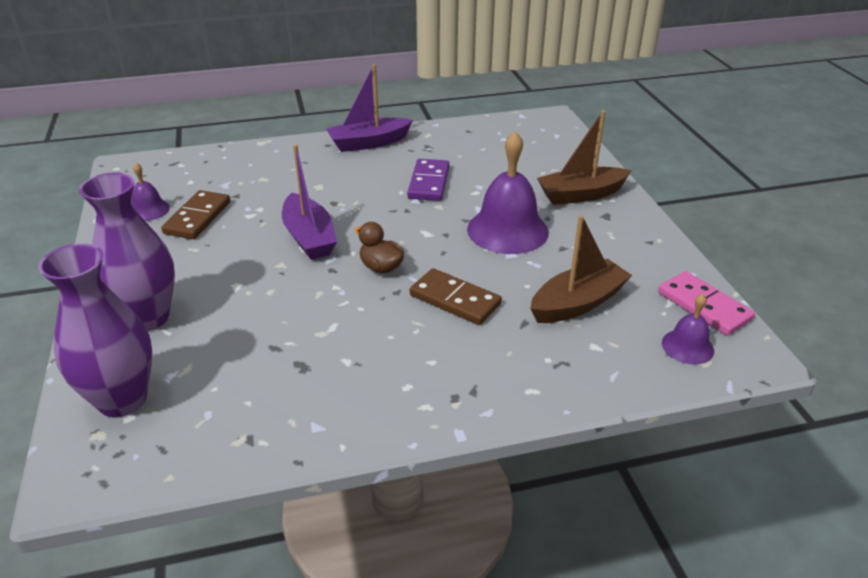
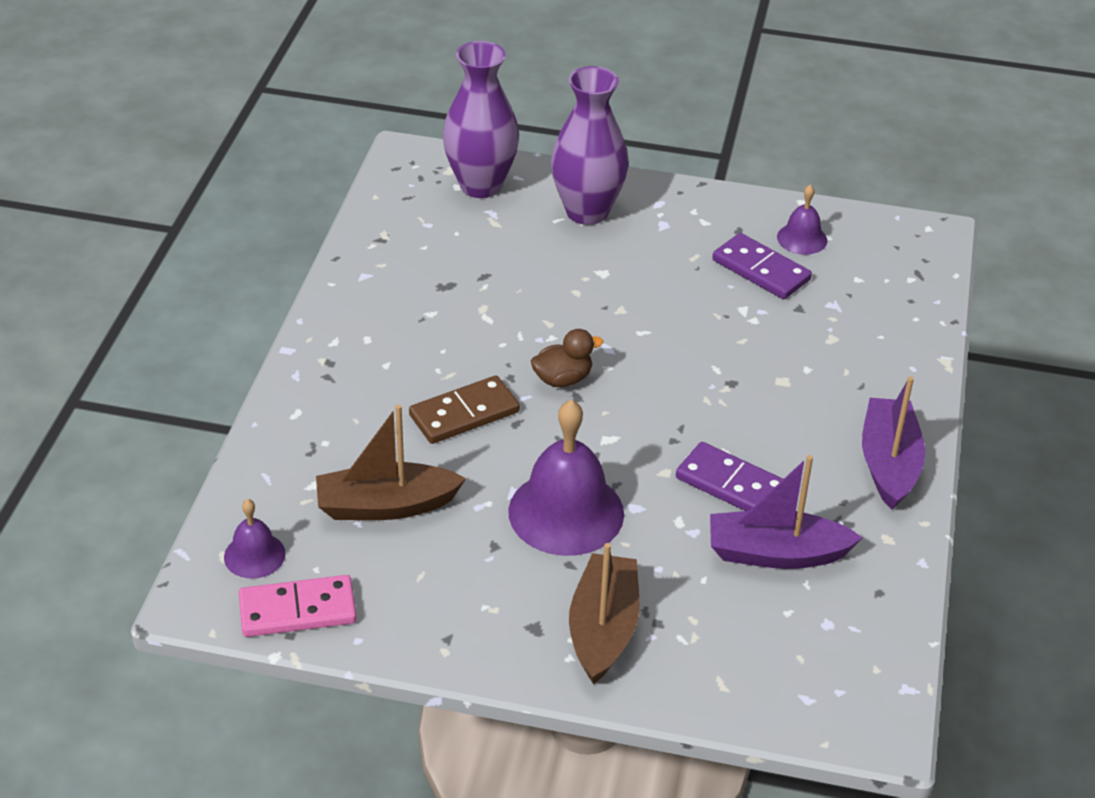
camera: 115 degrees right, 5 degrees up
(198, 218) = (760, 270): brown domino -> purple domino
(309, 237) = (661, 342): purple boat -> purple boat (776, 553)
(578, 303) = (385, 505): brown boat -> brown boat turned 90 degrees clockwise

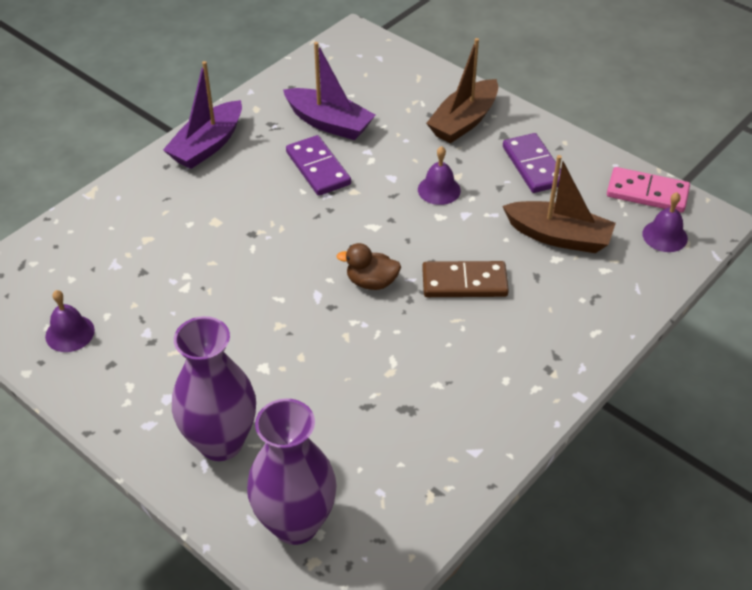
camera: 150 degrees left, 5 degrees up
(566, 512) = (439, 190): purple bell -> purple bell, size x0.51
(760, 270) = (135, 316): purple domino -> purple domino (533, 166)

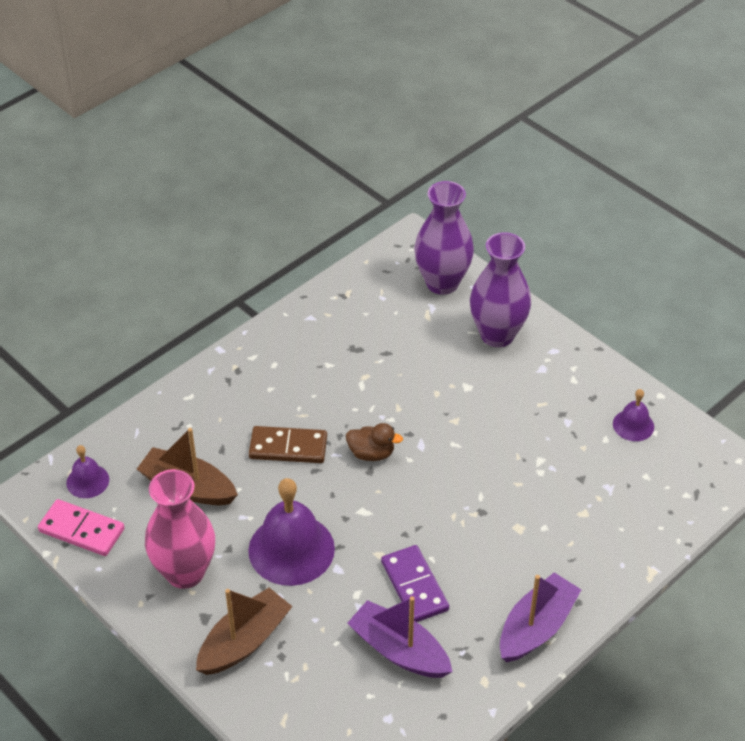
camera: 175 degrees left, 0 degrees up
(439, 190) = (291, 549): purple bell -> purple bell, size x1.95
(533, 166) = (185, 572): purple domino -> pink vase

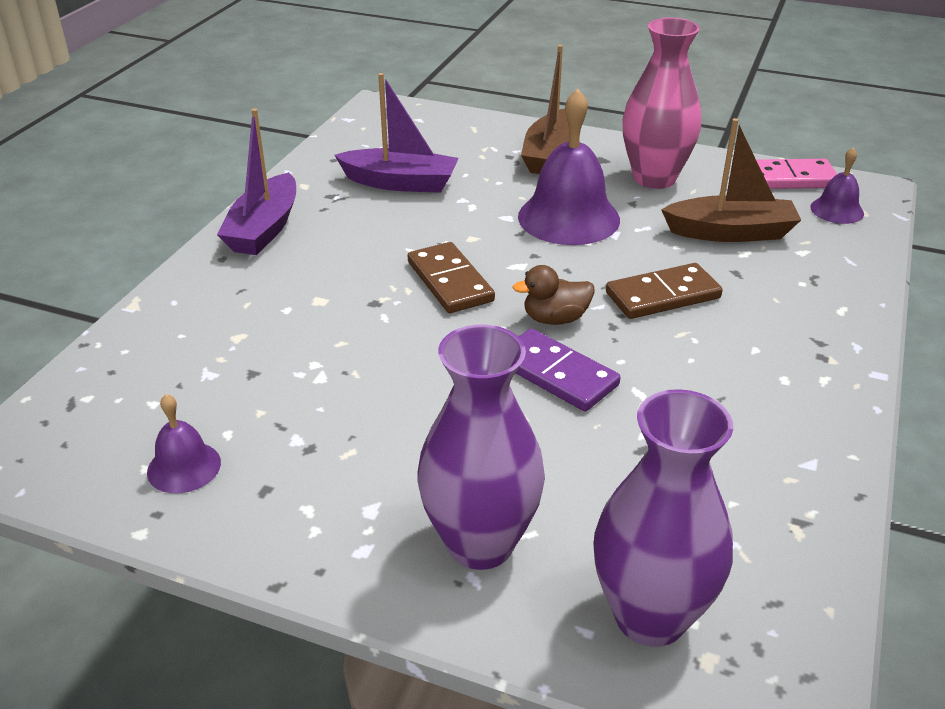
camera: 155 degrees right, 10 degrees down
(414, 586) = (415, 225): purple domino -> purple domino (556, 374)
(421, 512) = (449, 282): none -> brown domino

